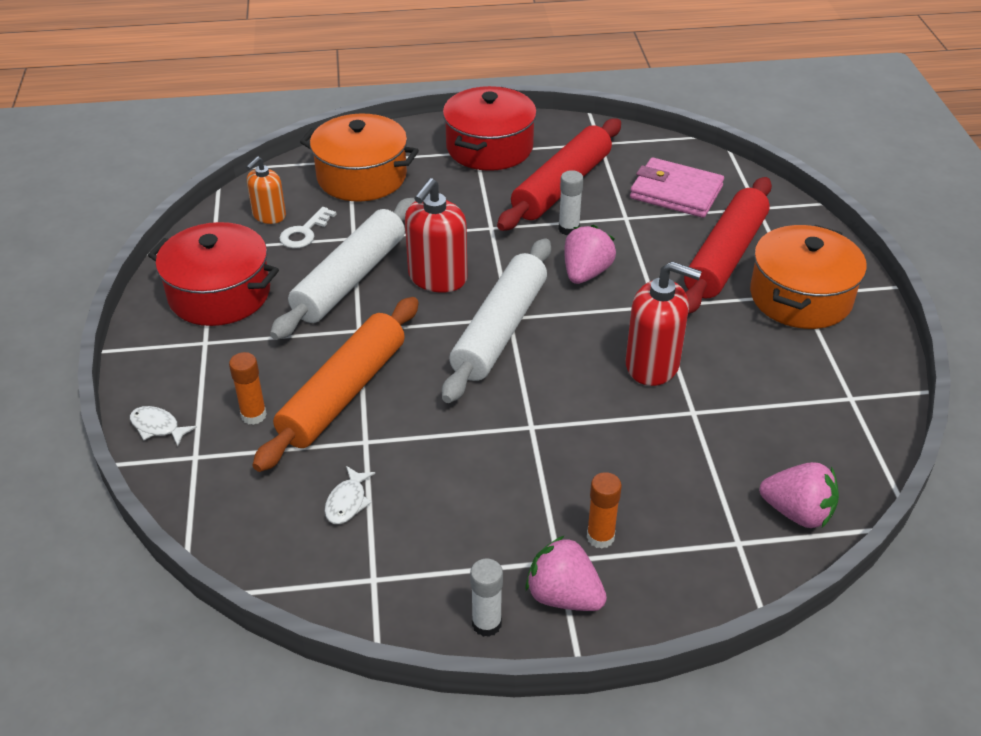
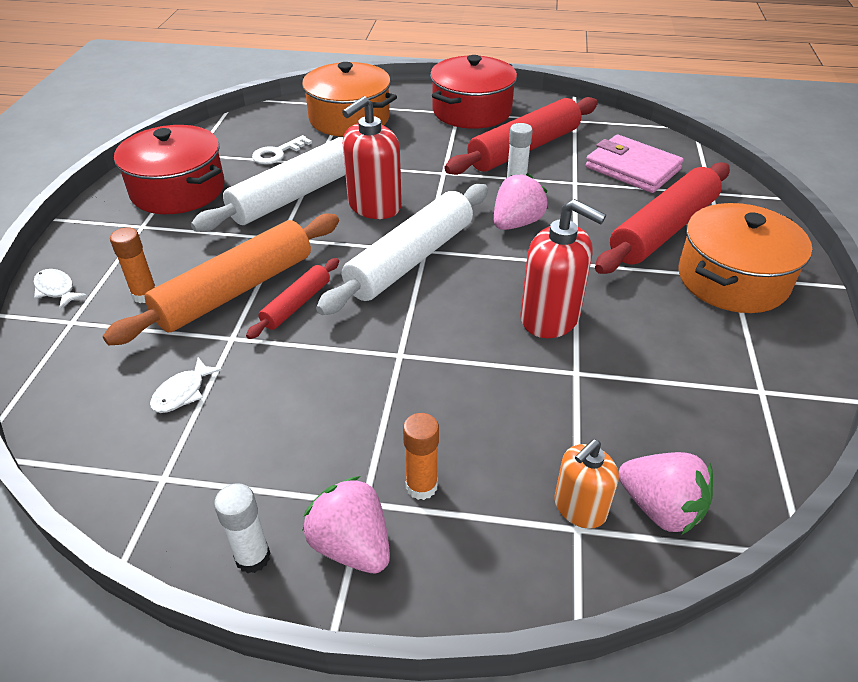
camera: 15 degrees right, 0 degrees up
(269, 216) = (255, 136): orange soap dispenser -> orange soap dispenser (579, 508)
(411, 396) = (296, 304): none -> red rolling pin

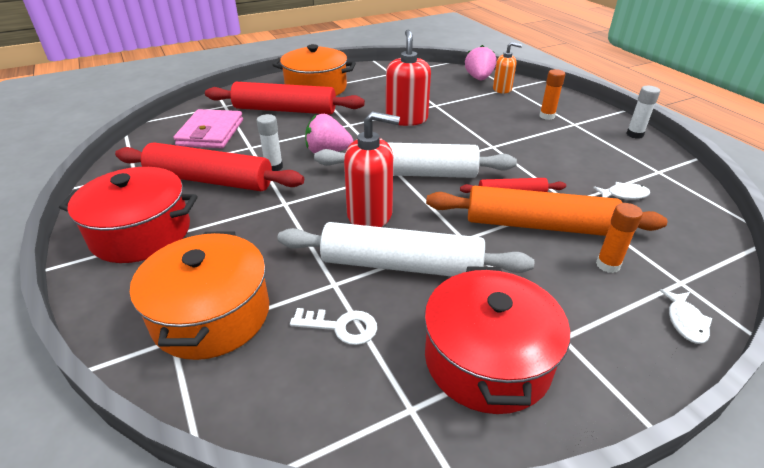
camera: 125 degrees left, 5 degrees down
(351, 545) = (592, 119): pink strawberry -> none

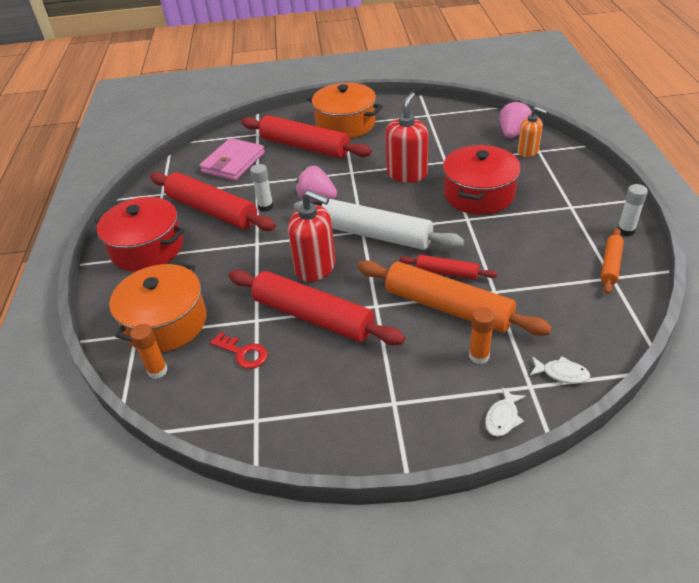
camera: 25 degrees right, 5 degrees up
(341, 327) = (243, 353): white key -> red key
(401, 265) = (312, 317): white rolling pin -> red rolling pin
(487, 360) = (327, 403): red pot -> red pot (479, 194)
(547, 116) = (549, 193): orange glue stick -> orange glue stick (157, 371)
(624, 195) = (552, 295): white fish -> white fish (561, 373)
(648, 162) = (610, 265): none -> orange rolling pin

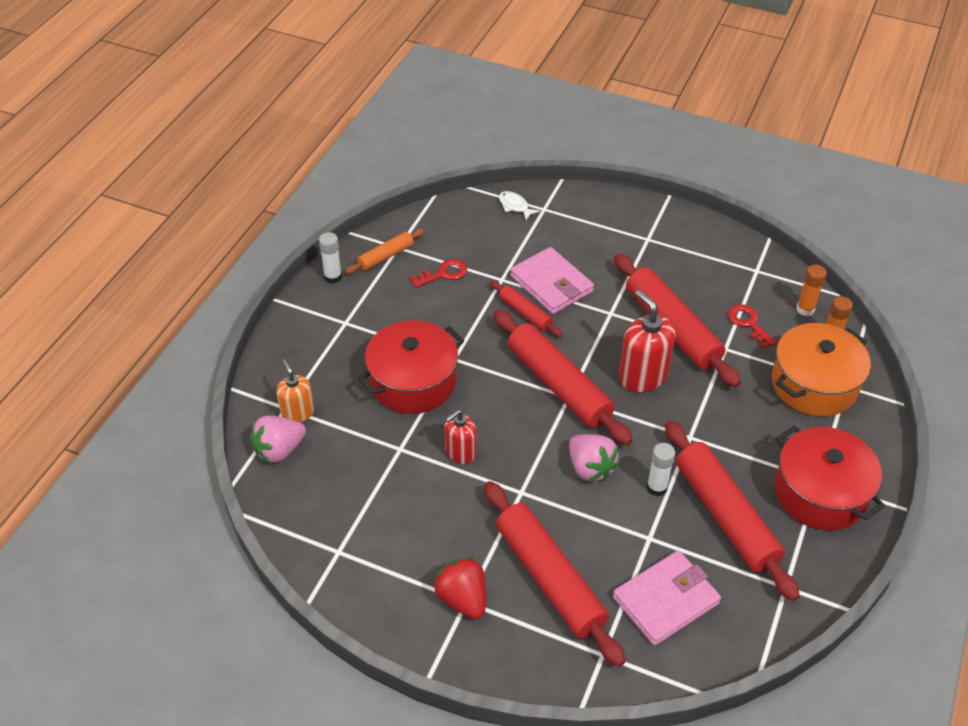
camera: 155 degrees left, 5 degrees up
(345, 124) = (463, 599): orange pot -> red strawberry
(376, 234) = (558, 385): white rolling pin -> red rolling pin
(407, 174) = (460, 452): red soap dispenser -> red soap dispenser, size x0.62
(448, 307) = (551, 284): orange rolling pin -> pink wallet
(479, 356) = (561, 240): orange glue stick -> orange glue stick (805, 309)
(502, 417) = (580, 201): white fish -> none
(546, 273) = (443, 274): none -> red key

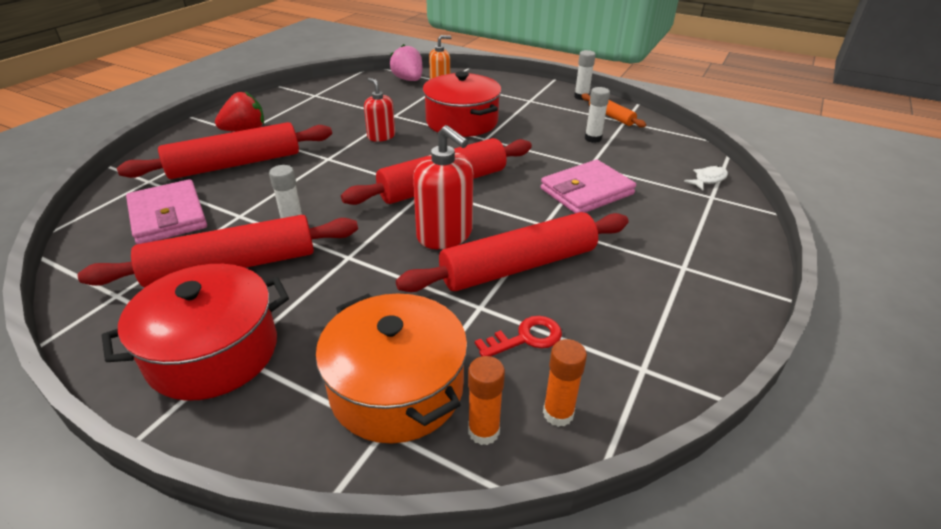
camera: 95 degrees right, 10 degrees down
(443, 274) = (593, 138): red key -> white glue stick
(525, 313) = (542, 174): red rolling pin -> none
(590, 468) = (336, 192): pink strawberry -> none
(642, 376) = (445, 235): red soap dispenser -> red soap dispenser turned 75 degrees clockwise

